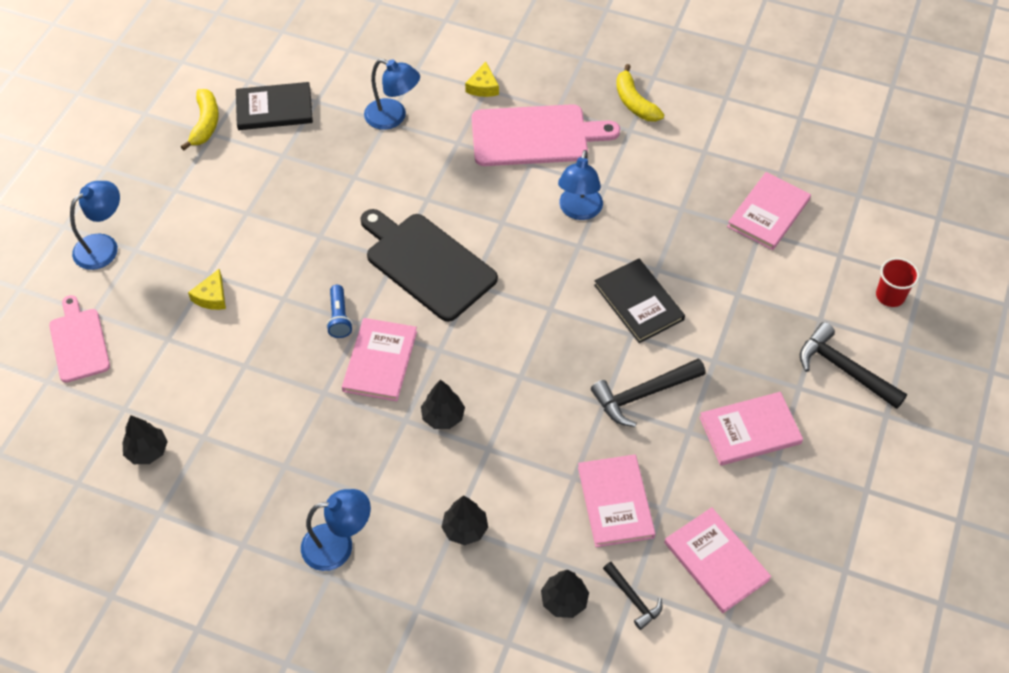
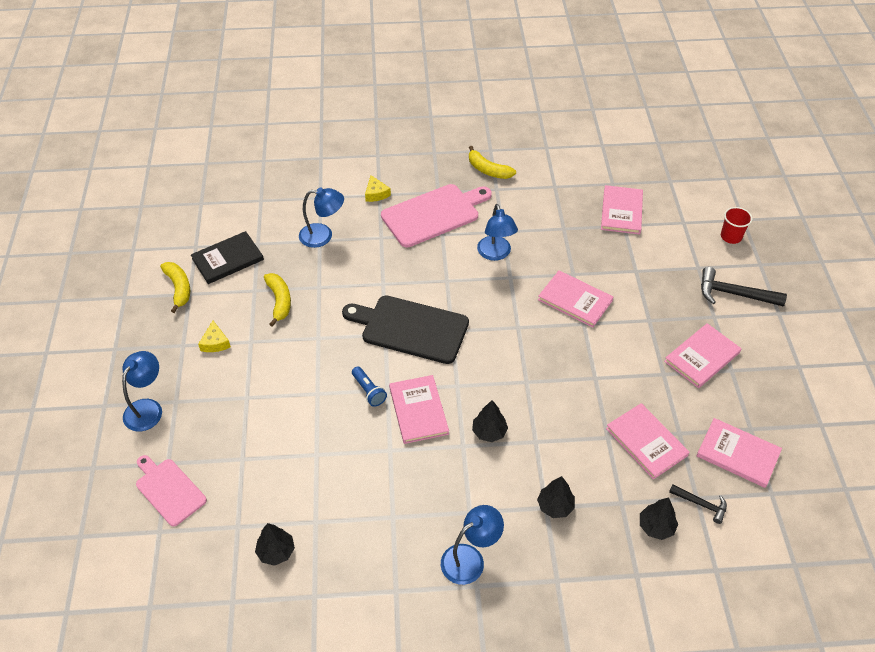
camera: 25 degrees left, 5 degrees down
(212, 296) = (259, 413): yellow cheese -> yellow cheese (215, 342)
(302, 178) = (279, 301): none -> yellow banana
(639, 302) = (575, 300): black book -> pink book
(643, 395) = (617, 361): black hammer -> none

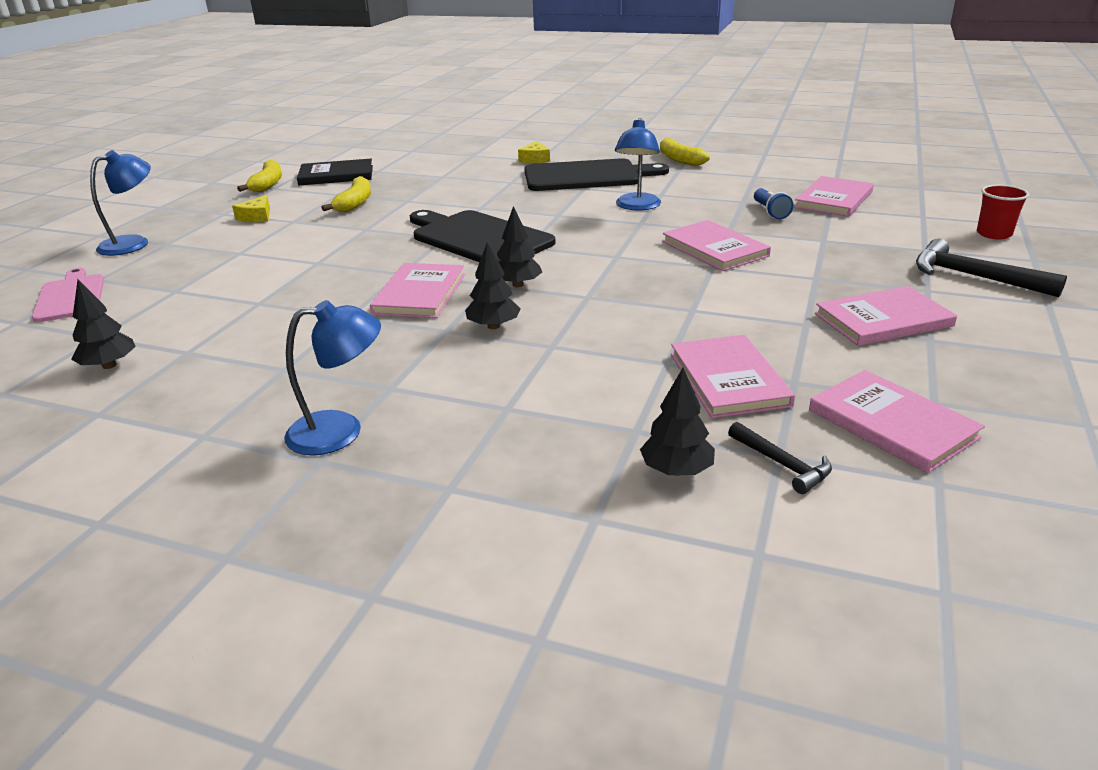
camera: 25 degrees right, 20 degrees down
(323, 236) = (449, 174): blue lamp -> none
(368, 391) = (377, 270): blue flashlight -> blue flashlight (770, 212)
(433, 214) = (586, 176): pink cutting board -> black cutting board
(555, 506) = (522, 410): black tree -> black tree (518, 285)

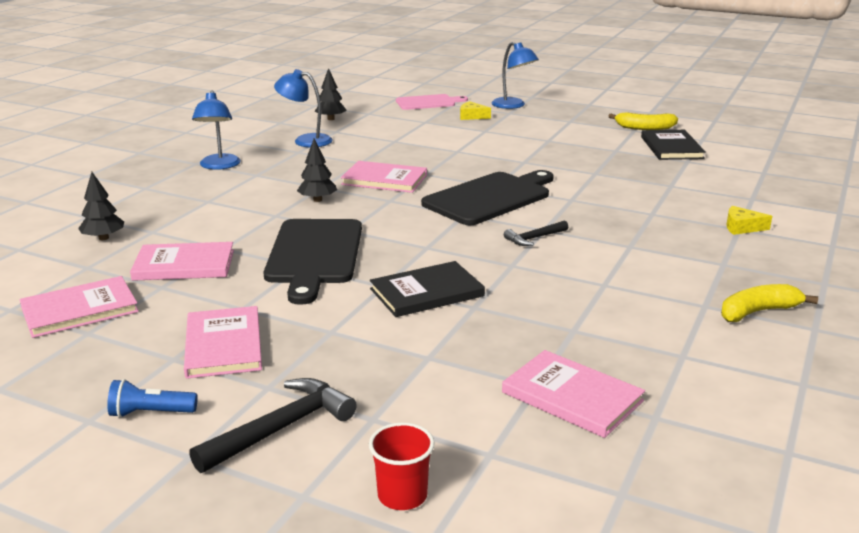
camera: 95 degrees right, 5 degrees down
(257, 217) = (561, 130): yellow cheese -> yellow cheese (472, 116)
(355, 203) = (590, 156): yellow banana -> none
(518, 285) = (384, 209): black tree -> none
(586, 176) = (675, 250): black cutting board -> black cutting board (314, 255)
(637, 206) = (563, 268): blue lamp -> blue lamp (305, 140)
(715, 249) = (427, 292): pink book -> black book
(770, 212) = (530, 341): blue flashlight -> blue flashlight (151, 413)
(782, 464) = (78, 267): black hammer -> black hammer (534, 238)

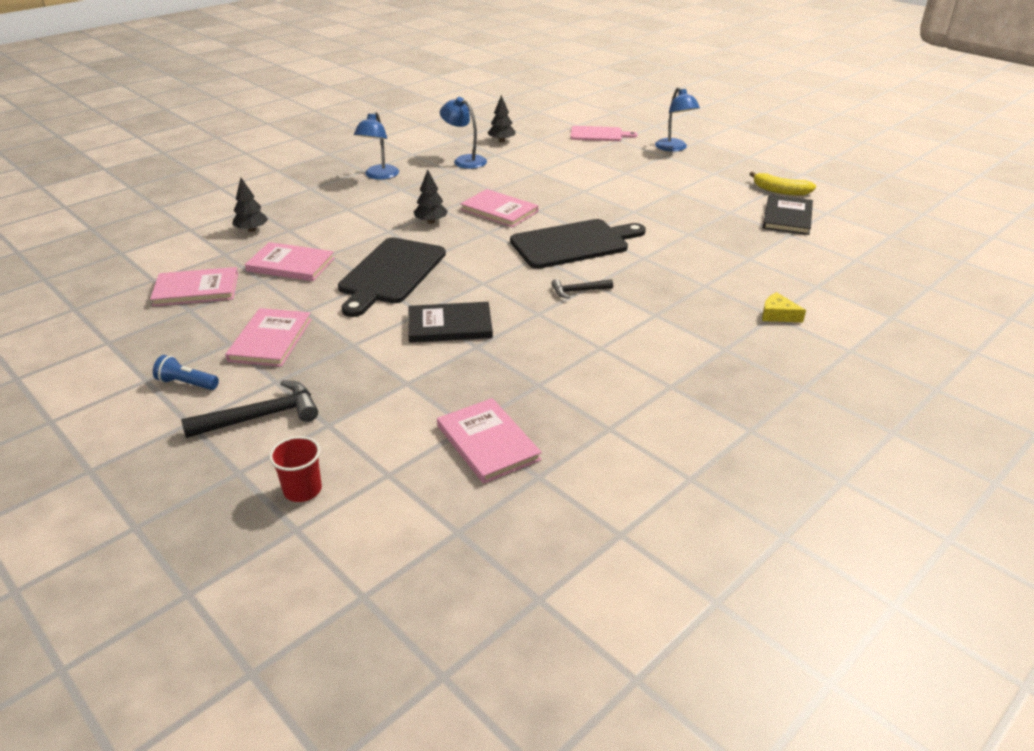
camera: 20 degrees right, 10 degrees up
(472, 116) = (626, 155): yellow cheese -> none
(758, 312) = (713, 402): yellow banana -> none

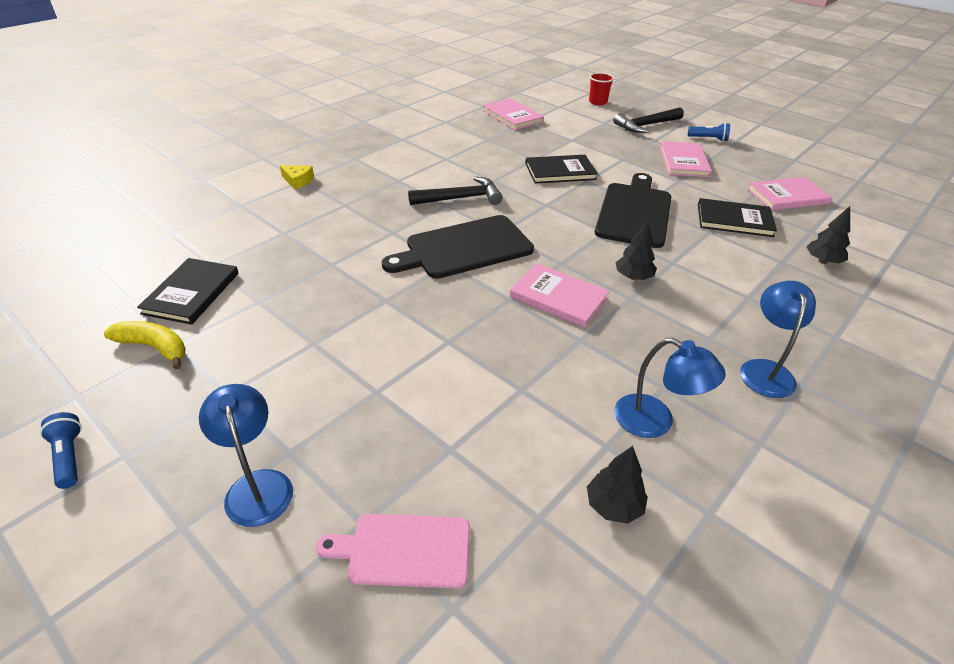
camera: 175 degrees right, 5 degrees up
(291, 265) = (734, 220): pink book -> black book
(578, 291) = (460, 198): black hammer -> black hammer, size x1.70
(776, 156) = (69, 457): none -> blue flashlight

